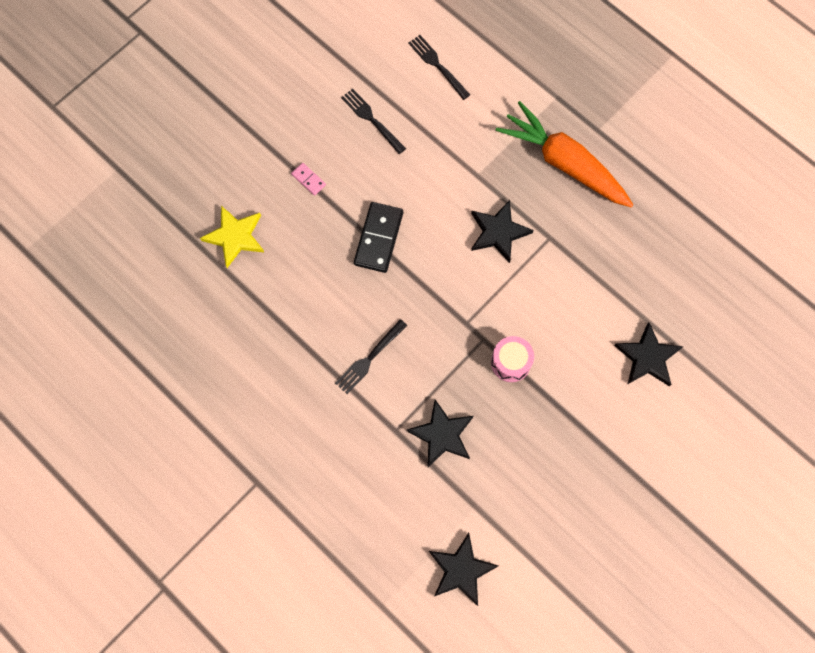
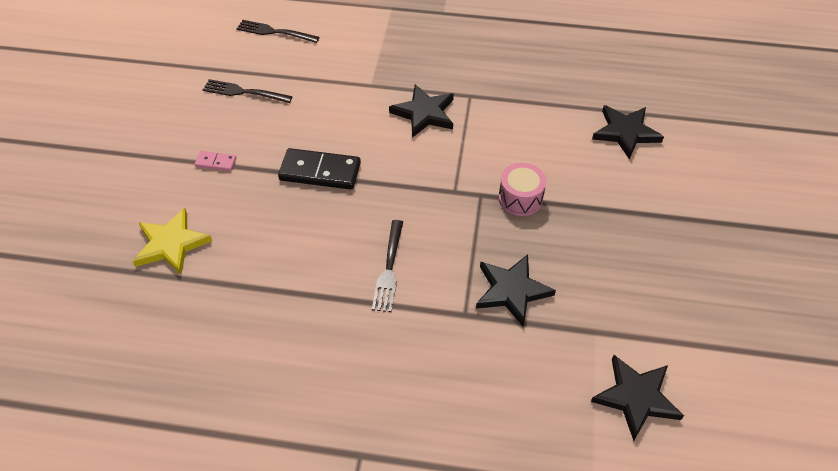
camera: 35 degrees left, 20 degrees down
(379, 238) = (320, 171): black domino -> black domino turned 60 degrees counterclockwise
(564, 163) = (436, 44): orange carrot -> none

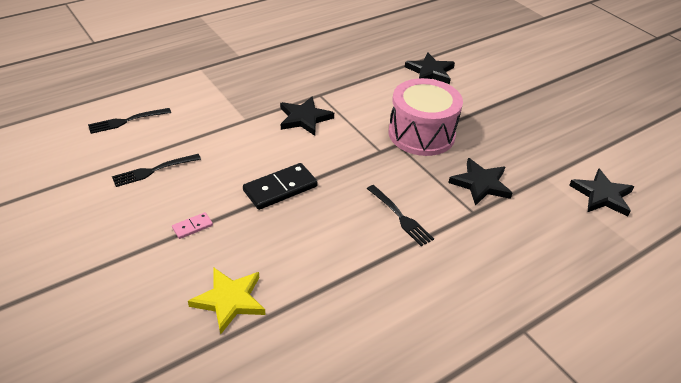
camera: 45 degrees left, 10 degrees down
(520, 198) = (421, 134): pink drum -> pink drum, size x1.94

